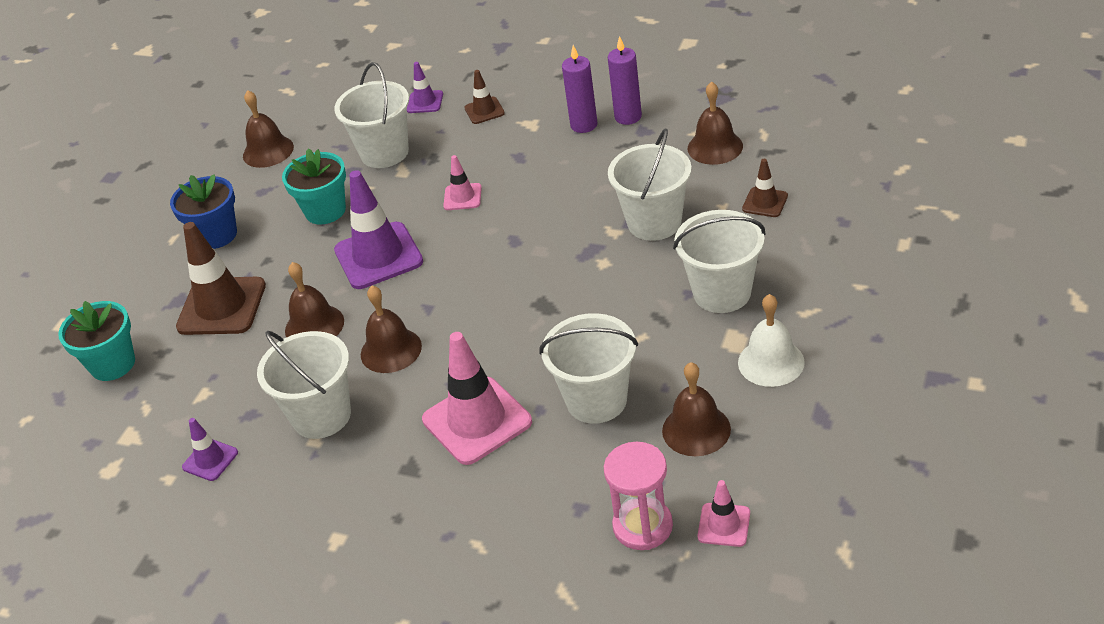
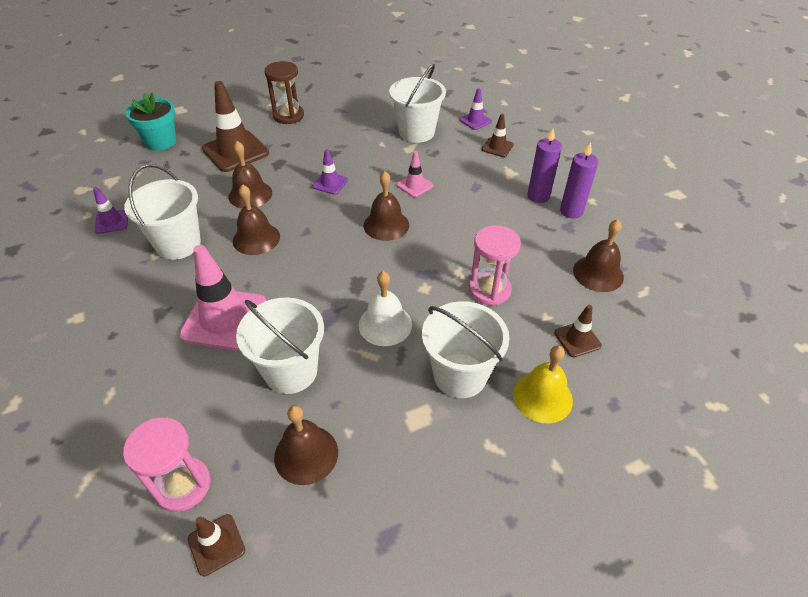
camera: 40 degrees right, 5 degrees up
(216, 235) = (288, 116): blue flower pot -> brown hourglass
(268, 151) = (370, 93): brown bell -> brown bell (386, 225)
(325, 211) = (346, 140): turquoise flower pot -> none
(378, 256) = (330, 183): purple traffic cone -> purple traffic cone, size x0.51
(654, 222) = (489, 290): white bucket -> pink hourglass
(724, 525) = (216, 544): pink traffic cone -> brown traffic cone
(771, 362) = (416, 458): white bell -> white bell (385, 324)
(794, 256) = (542, 397): none -> yellow bell

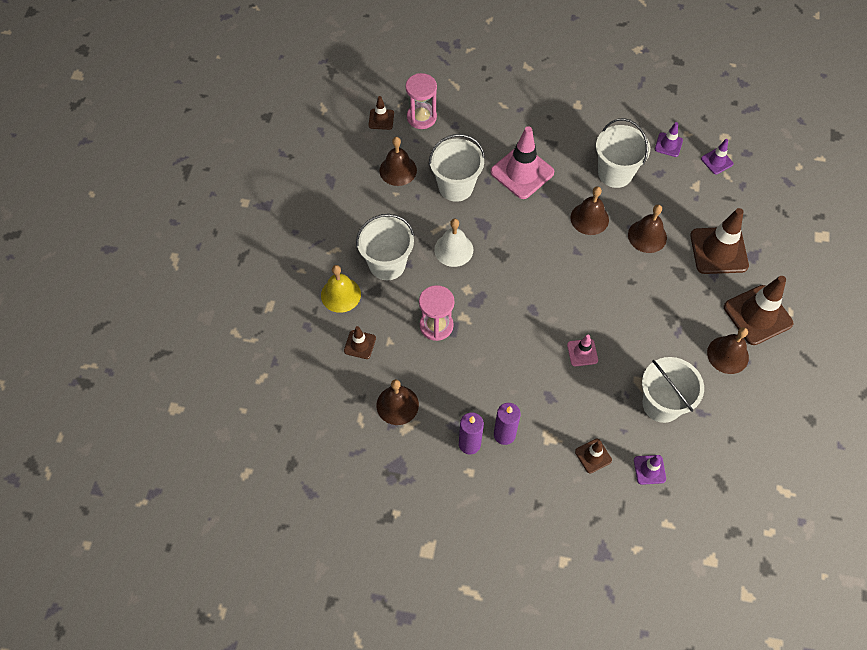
camera: 125 degrees right, 15 degrees up
(161, 142) = (767, 205): turquoise flower pot -> none
(288, 116) = (757, 315): brown hourglass -> brown traffic cone
(330, 183) = (626, 295): purple traffic cone -> purple traffic cone (717, 161)
(386, 225) = (547, 304): brown bell -> brown bell (727, 355)

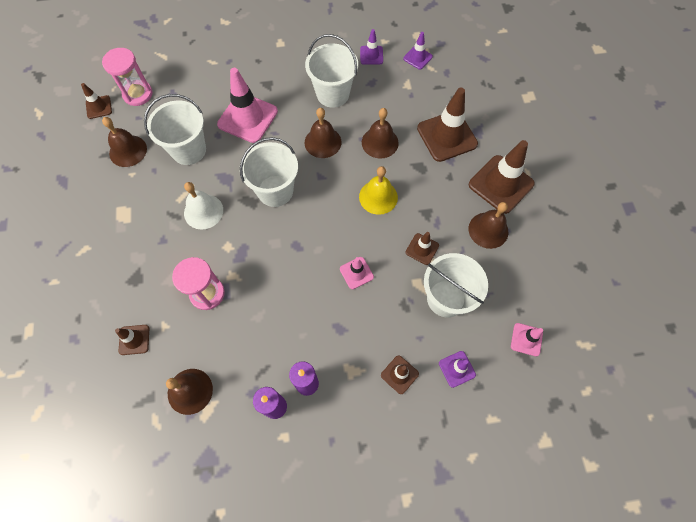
camera: 20 degrees left, 5 degrees up
(340, 294) = (101, 293): yellow bell -> yellow bell (378, 197)
(387, 264) = (141, 247): white bucket -> white bucket (275, 191)
(654, 351) = (422, 249): none -> brown traffic cone
(727, 467) = (526, 339): none -> pink traffic cone

